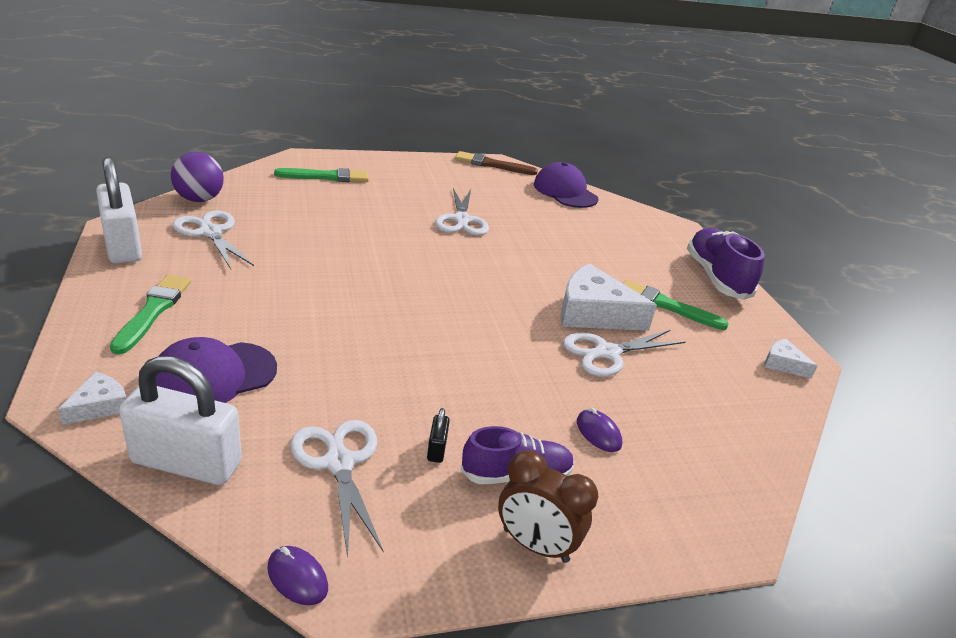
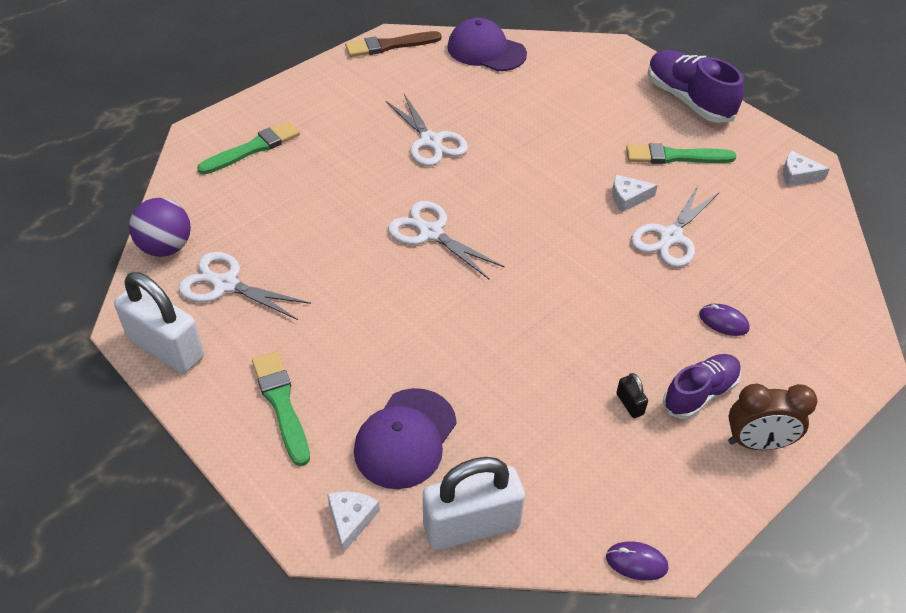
camera: 25 degrees left, 15 degrees up
(339, 463) = (576, 458): white scissors -> white scissors (431, 233)
(593, 313) = (628, 197): white cheese -> white cheese, size x0.49

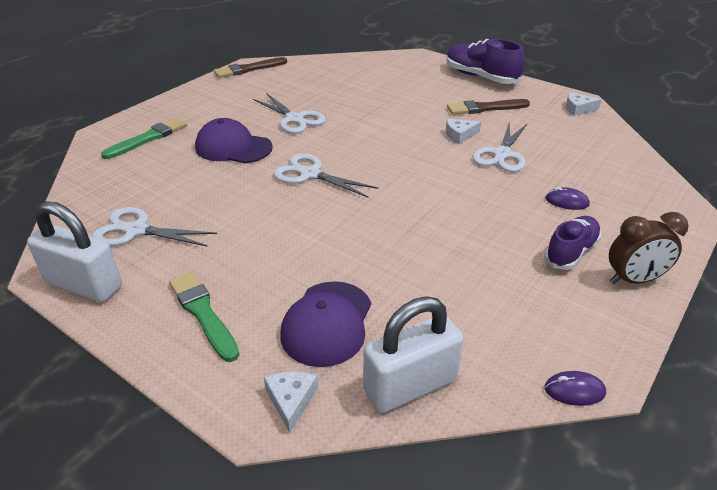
camera: 10 degrees left, 10 degrees down
(166, 247) = (78, 211): purple ball -> none
(486, 50) = (323, 65): purple cap -> purple cap (233, 147)
(629, 404) = (516, 268): black padlock -> none
(675, 156) = (485, 108): green brush -> brown brush

